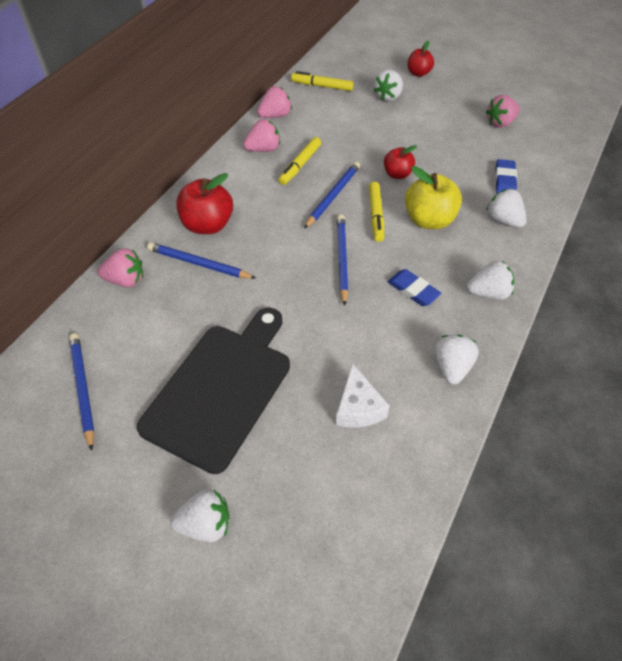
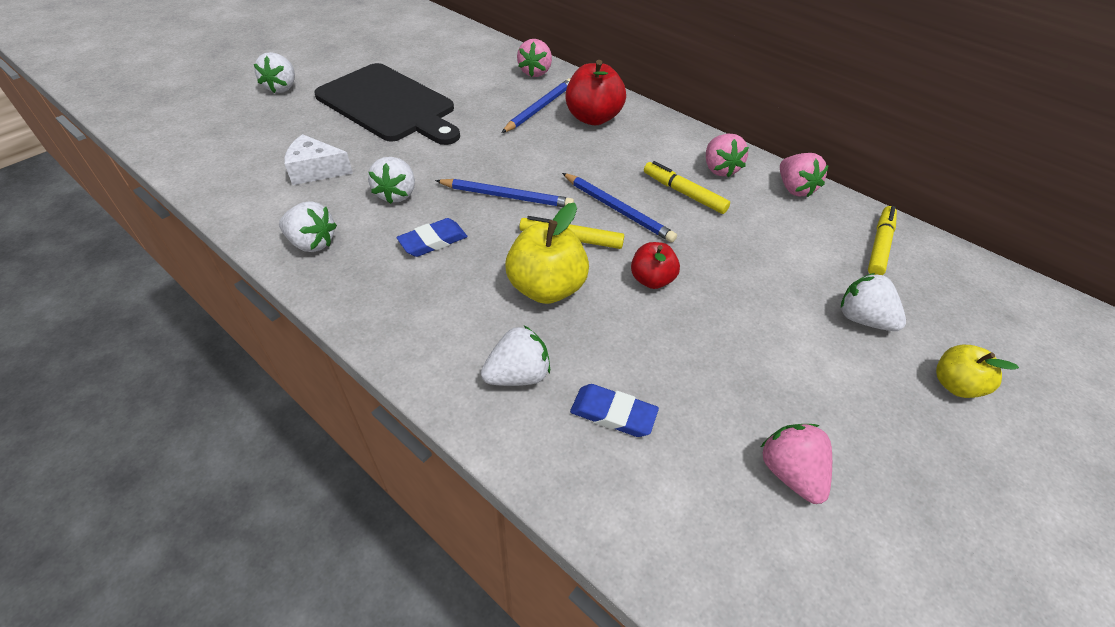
camera: 100 degrees right, 5 degrees down
(83, 389) = (431, 51): blue pencil -> none
(418, 73) = (955, 384): red apple -> yellow apple
(488, 293) = (392, 308): white strawberry -> white strawberry (397, 194)

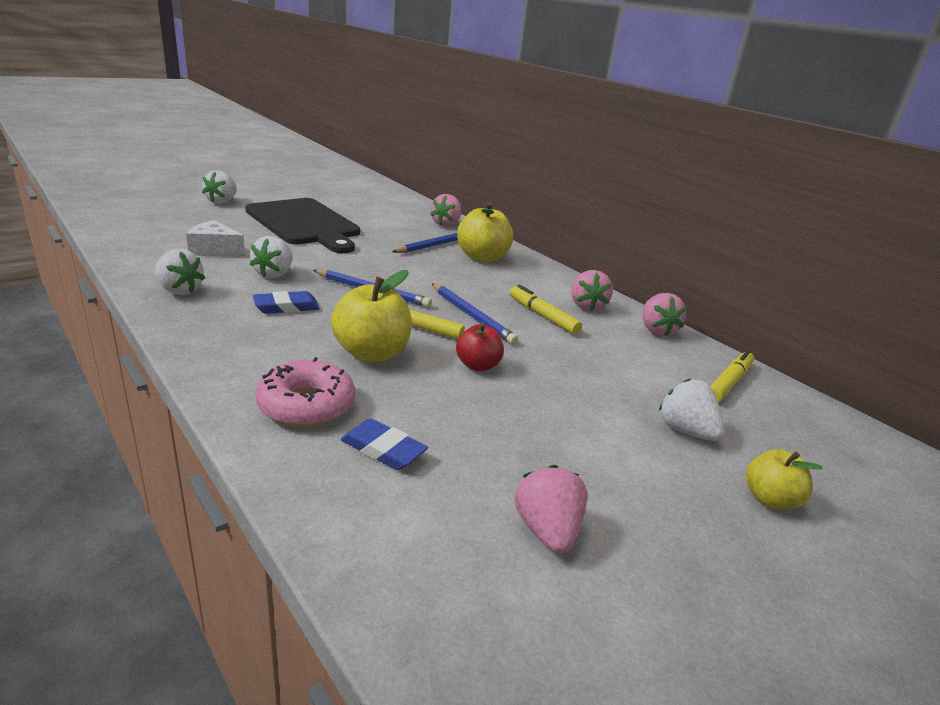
camera: 10 degrees right, 20 degrees down
(518, 375) = (306, 405): white strawberry -> pink donut
(593, 118) = (482, 257): red apple -> yellow apple

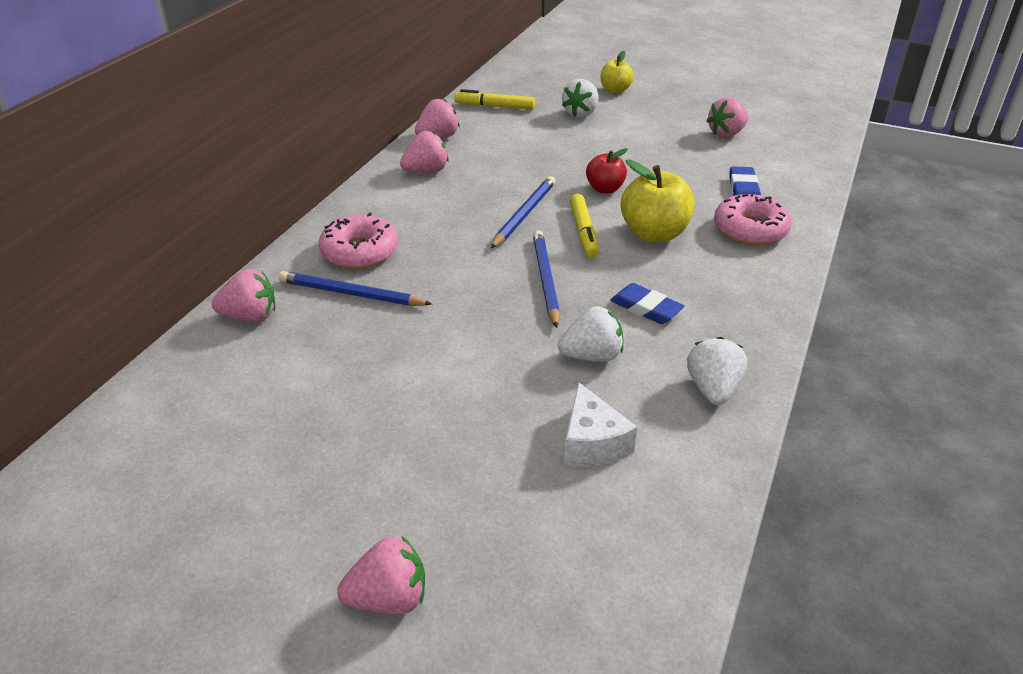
camera: 115 degrees left, 10 degrees up
(222, 202) = (388, 599): white strawberry -> pink strawberry
(304, 224) = (396, 433): black cutting board -> none
(482, 257) = (359, 252): yellow apple -> pink donut
(542, 316) = (476, 185): yellow marker -> none

